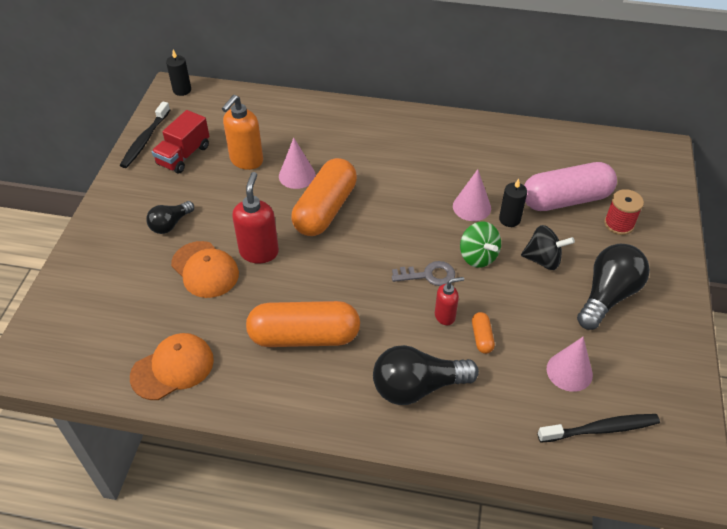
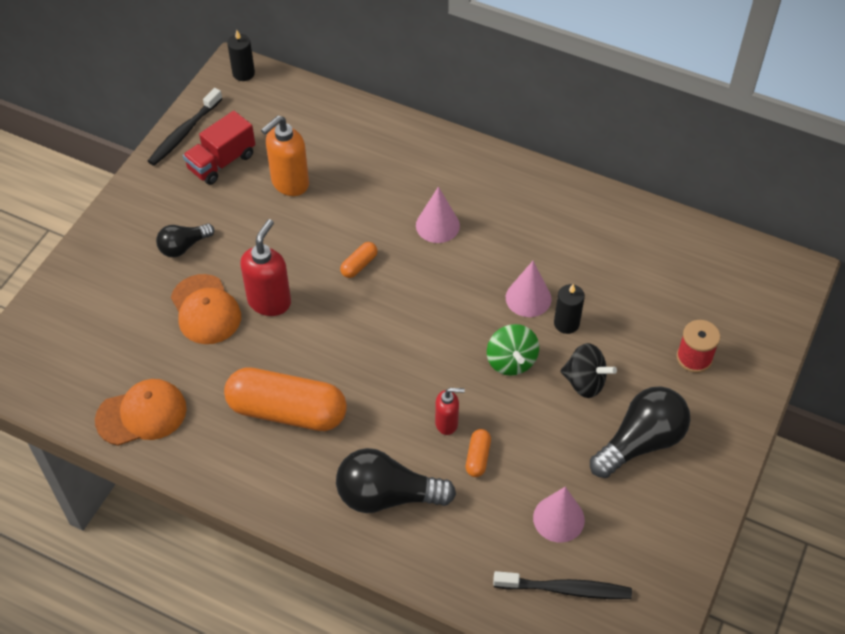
camera: 15 degrees right, 5 degrees up
(297, 175) = (341, 215): pink cone -> pink cone (437, 225)
(325, 209) = (359, 265): orange capsule -> orange capsule, size x0.41
(428, 275) = (446, 371): grey key -> none
(565, 199) = (644, 313): pink capsule -> none

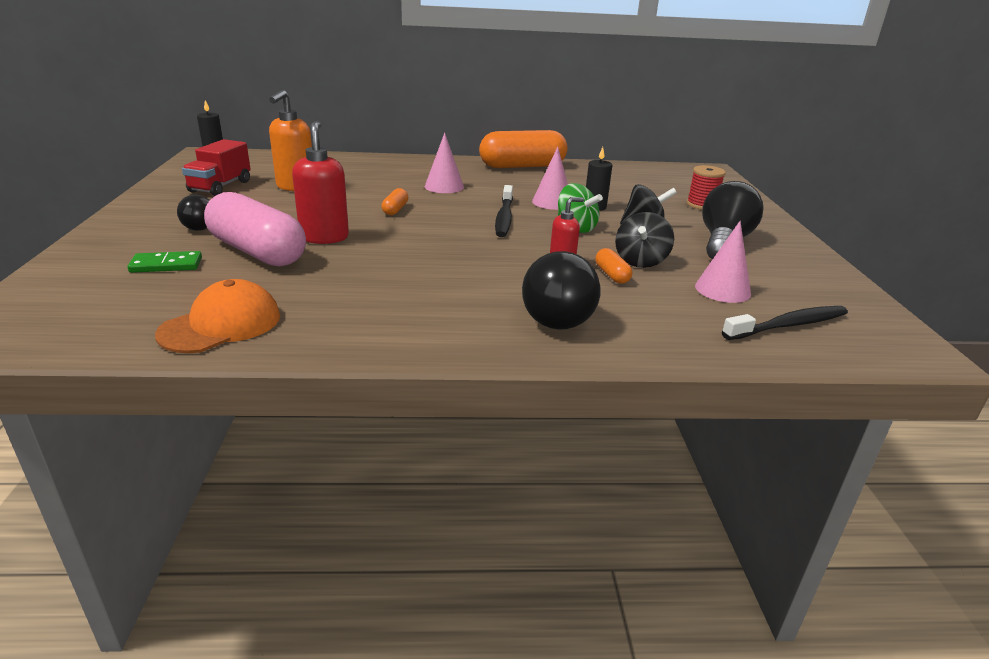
camera: 30 degrees left, 25 degrees down
(132, 309) = (166, 265): none -> green domino
(184, 133) = (172, 180): black toothbrush -> black toothbrush (504, 217)
(205, 310) = (257, 252): orange cap -> pink capsule
(287, 411) = (399, 288): orange capsule -> orange capsule (522, 166)
(387, 496) = (557, 313): black light bulb -> black light bulb turned 60 degrees counterclockwise
(524, 445) = (640, 261): none -> black spinning top

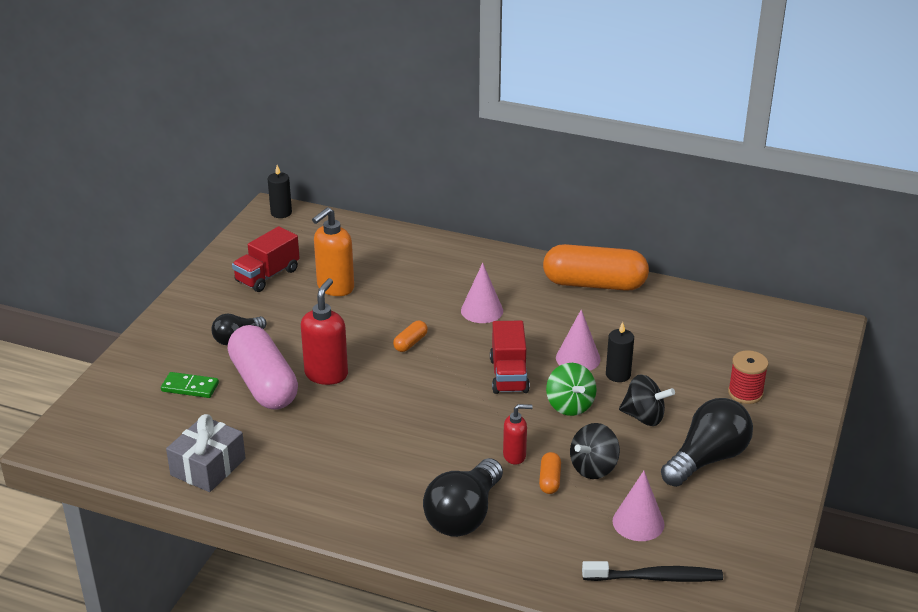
camera: 25 degrees right, 5 degrees up
(221, 325) = (208, 467): orange cap -> grey gift
(504, 217) = (509, 375): black toothbrush -> red truck

